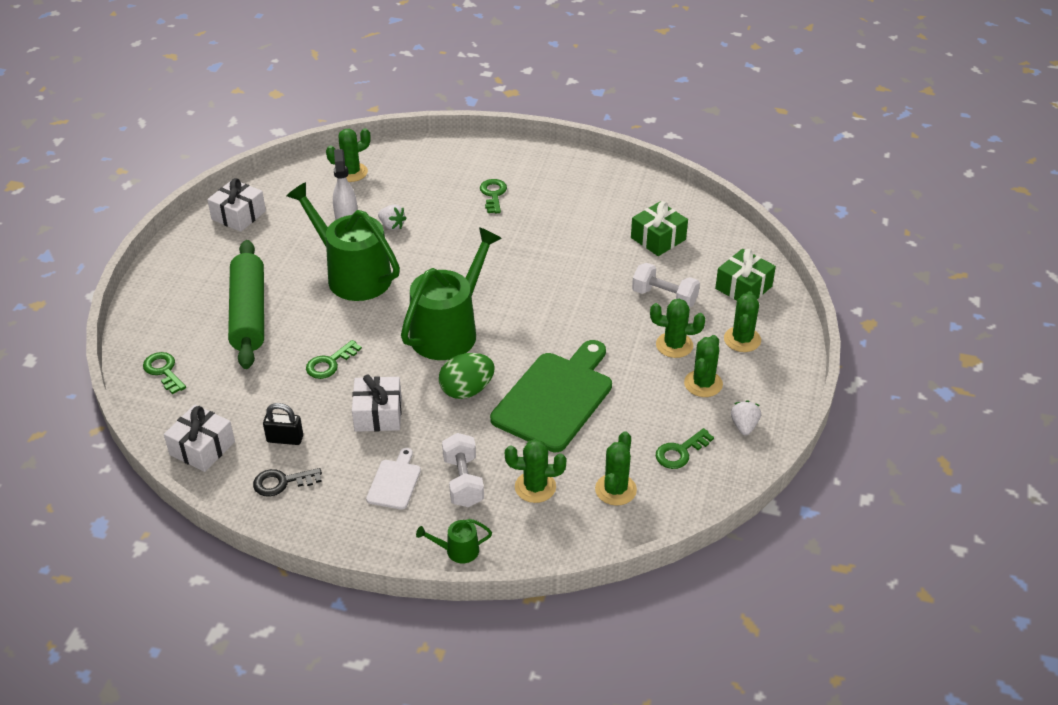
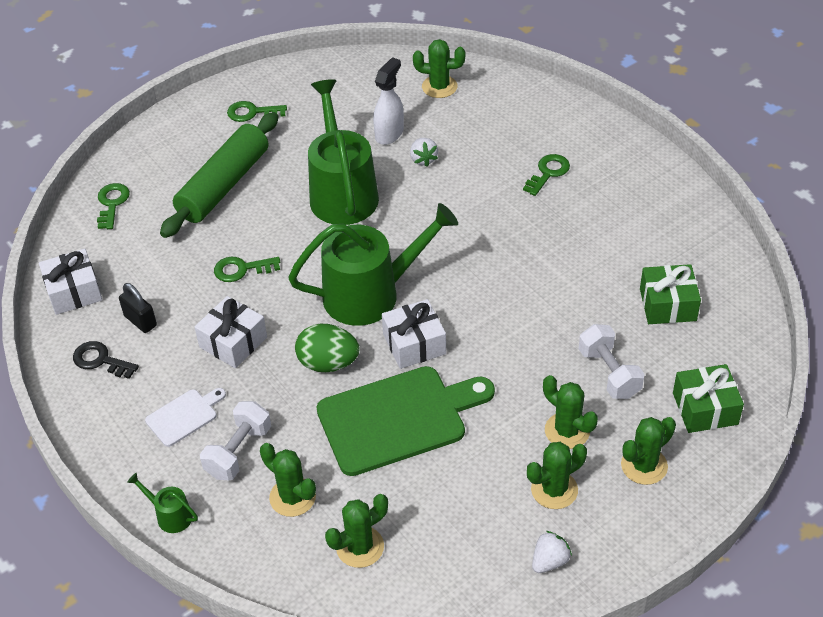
camera: 40 degrees right, 5 degrees up
(238, 215) = (304, 84): white gift -> white gift (414, 344)
(680, 452) = (458, 548): green key -> green key (252, 112)

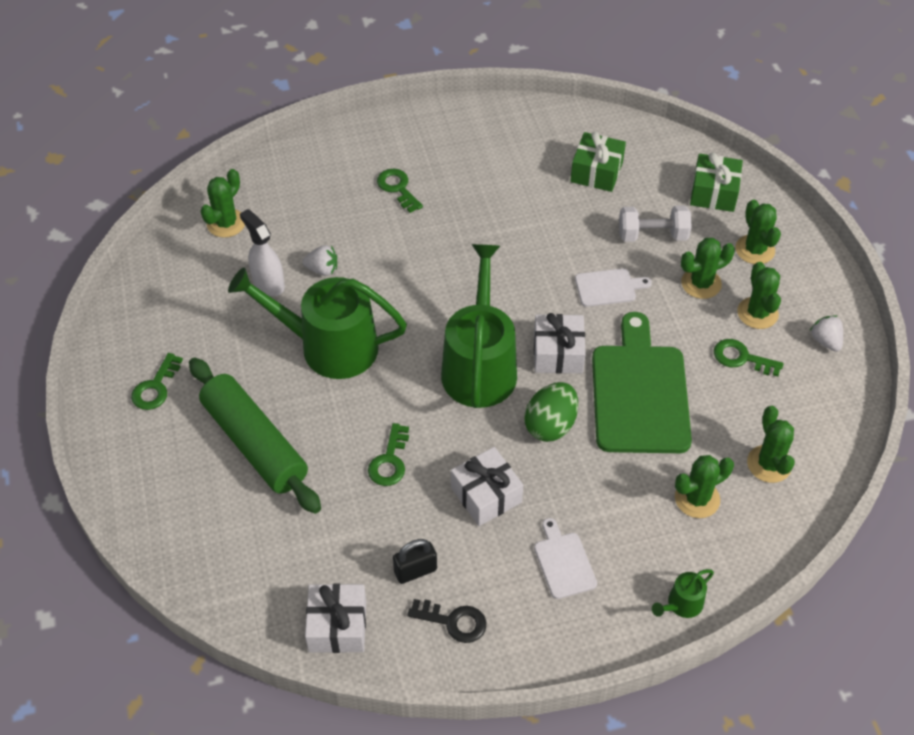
camera: 70 degrees left, 5 degrees up
(101, 360) = (453, 621): black key -> black key turned 120 degrees counterclockwise
(112, 203) = (218, 557): green key -> green key (741, 358)
(238, 452) = (627, 527): white dumbbell -> none
(517, 358) = (608, 287): none -> white cutting board

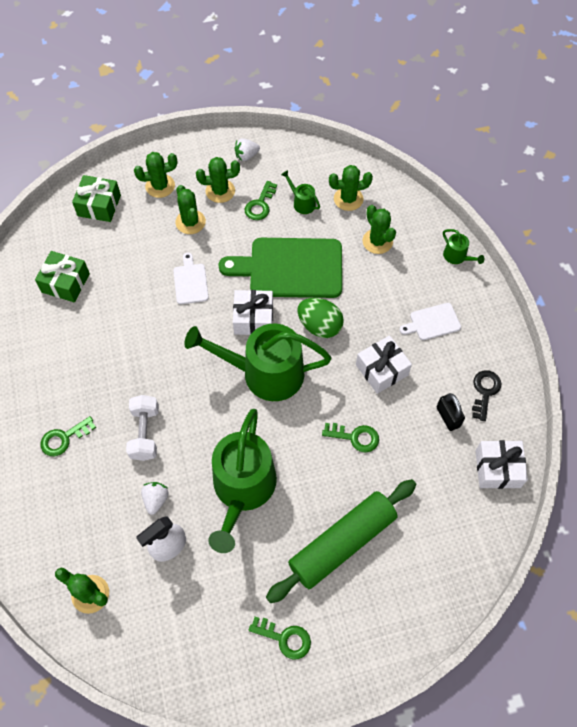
camera: 90 degrees left, 10 degrees up
(652, 235) = (139, 249): white dumbbell -> white dumbbell (145, 433)
(752, 407) = (302, 203): none -> green watering can

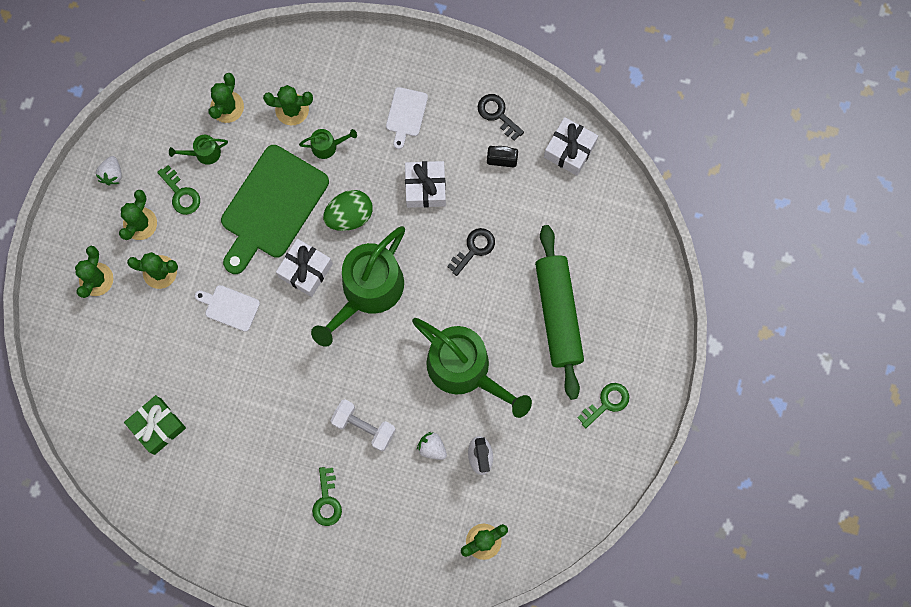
camera: 60 degrees left, 15 degrees up
(99, 205) = (83, 351): green gift -> none
(355, 437) = (474, 249): green key -> black key
(457, 256) = (353, 49): green watering can -> green watering can (327, 146)

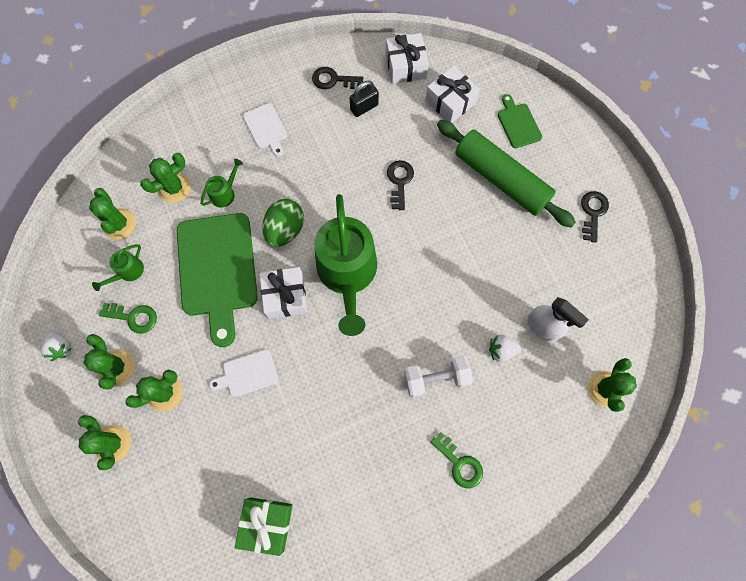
camera: 40 degrees left, 5 degrees down
(425, 188) = (325, 167): white gift -> white gift (450, 102)
(465, 369) = (472, 272): green watering can -> none
(606, 403) = (593, 213): green key -> black key
(617, 278) = (518, 124): none -> green cutting board

